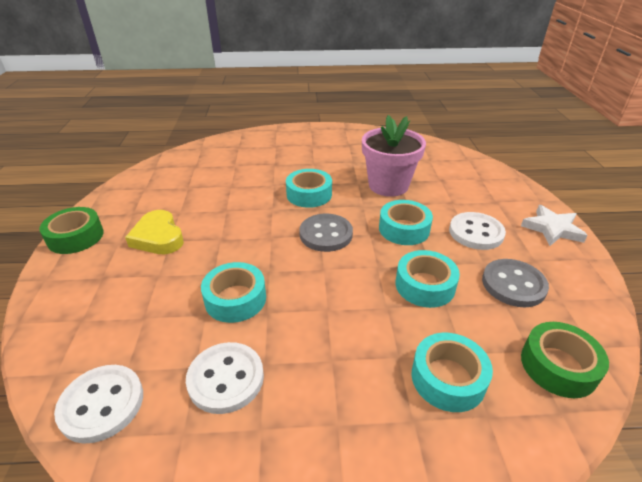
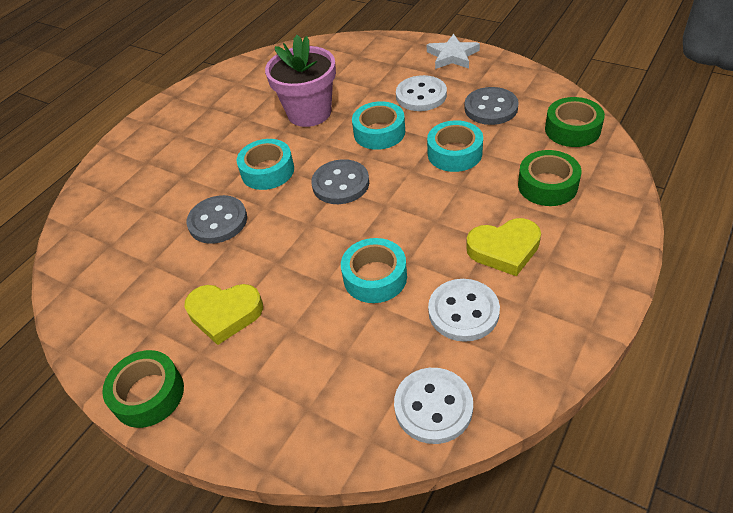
camera: 50 degrees left, 10 degrees up
(243, 196) = (218, 221): none -> grey button
(326, 378) = (504, 249): none -> yellow heart
(448, 378) = (547, 185): turquoise tape -> green tape

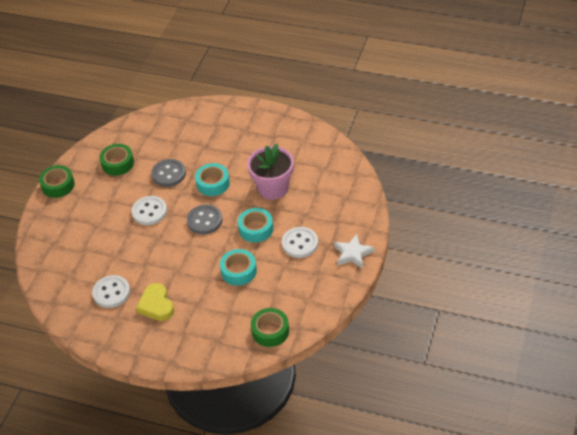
camera: 75 degrees right, 0 degrees up
(225, 314) = (104, 197): yellow heart -> none
(375, 277) = (132, 252): turquoise tape -> none
(433, 406) = (55, 289): white button -> white button (149, 212)
(491, 108) = (289, 284): grey button -> none
(547, 185) = (212, 321): green tape -> green tape (117, 163)

